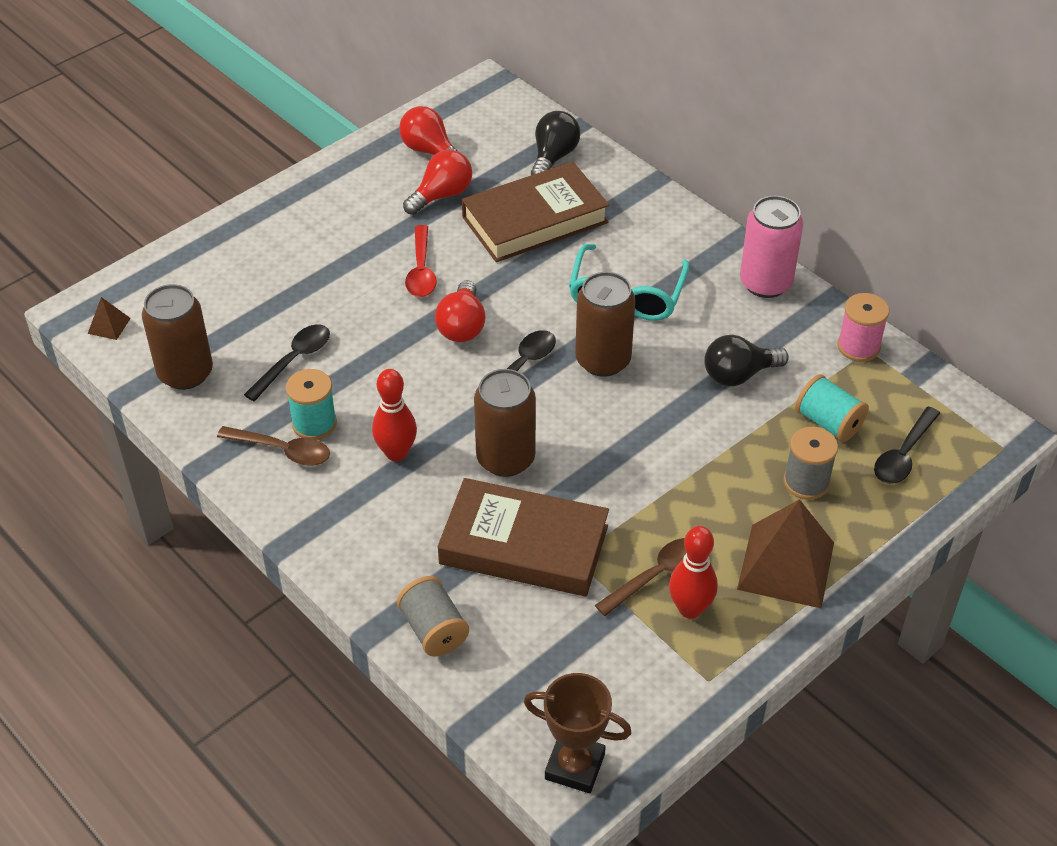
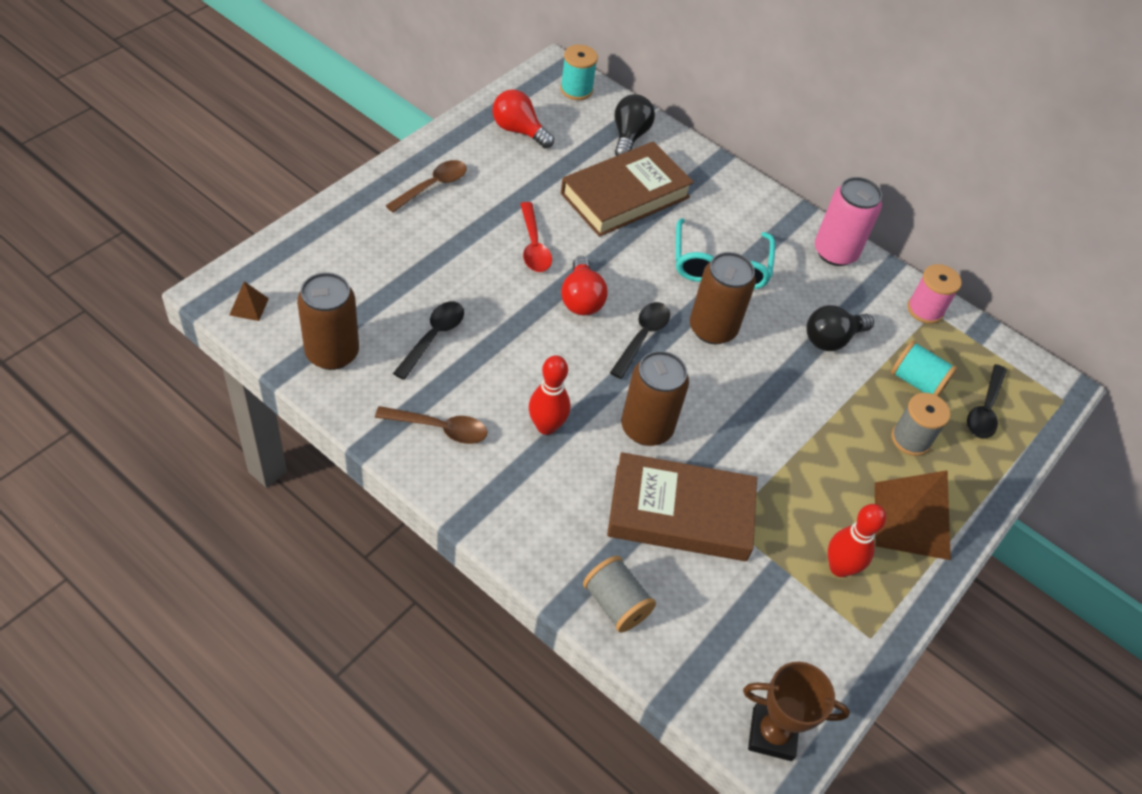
camera: 15 degrees left, 5 degrees up
(314, 423) = (464, 400): turquoise spool -> turquoise spool (576, 90)
(442, 195) = (538, 173): red light bulb -> none
(656, 575) = (803, 536): brown spoon -> brown spoon (432, 186)

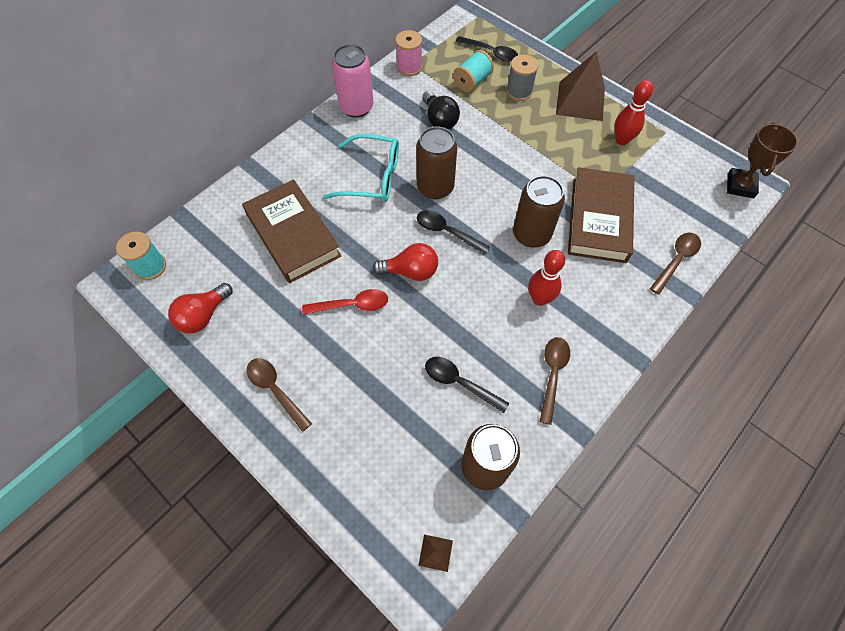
camera: 80 degrees left, 10 degrees up
(616, 604) = (676, 260): grey spool -> brown spoon
(629, 136) = (219, 228): black light bulb -> none

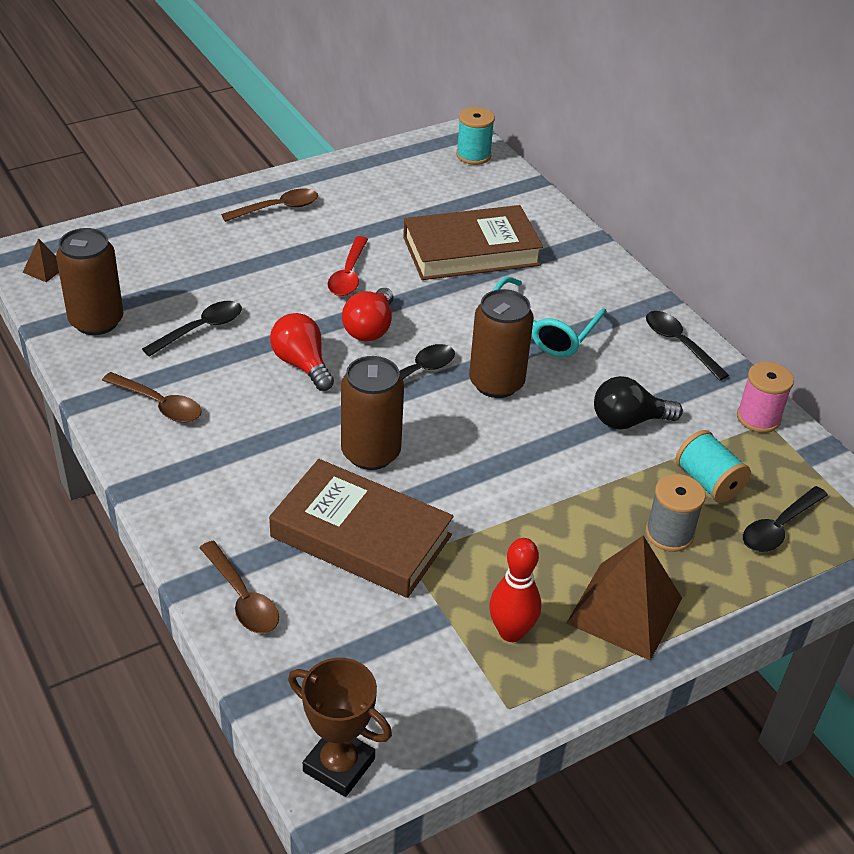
camera: 105 degrees right, 20 degrees down
(203, 316) = (392, 179): red light bulb -> red light bulb (302, 364)
(356, 107) = (679, 344): pink can -> black spoon
(539, 299) = (266, 427): red bowling pin -> none

